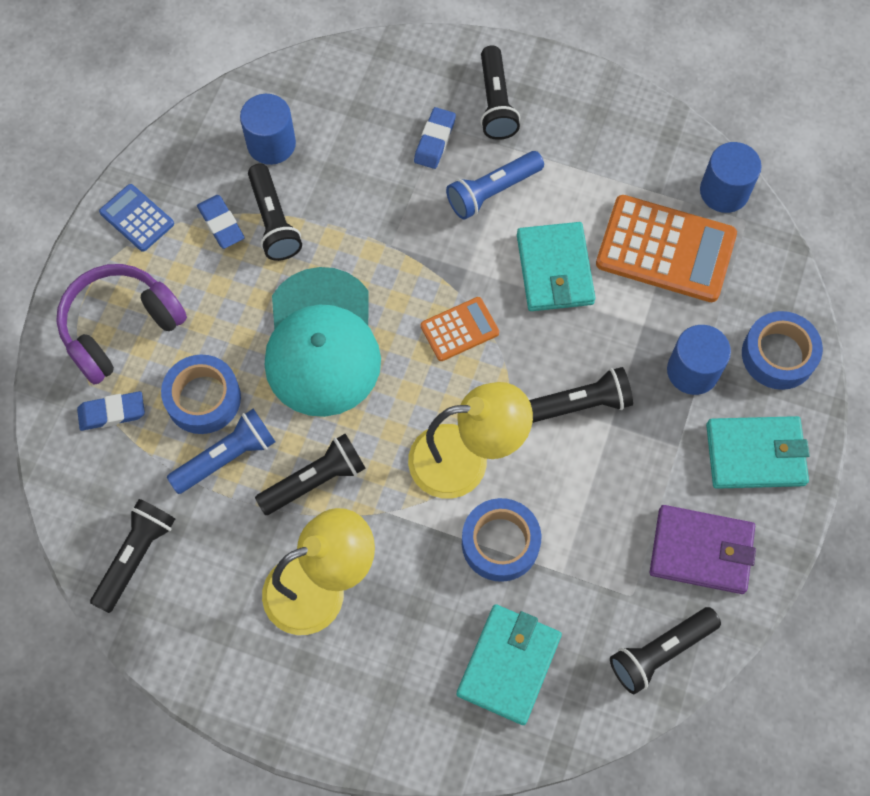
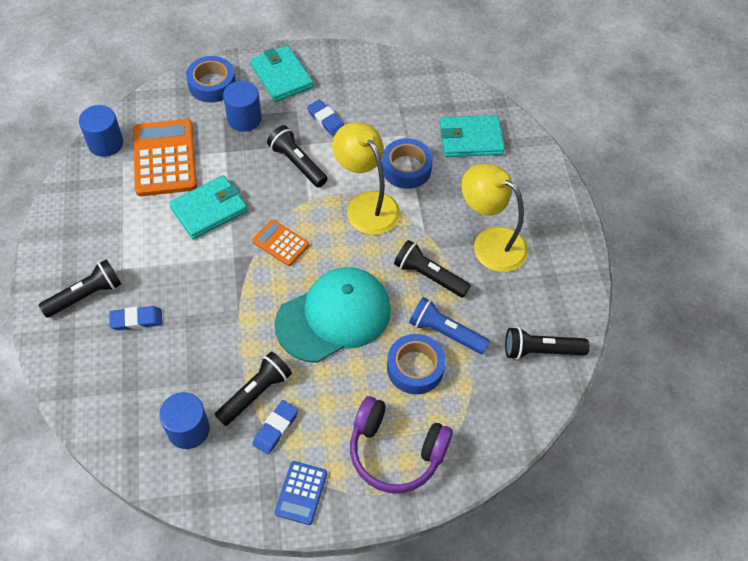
camera: 120 degrees left, 10 degrees down
(112, 413) = (459, 420): blue eraser -> blue eraser (326, 120)
(492, 191) = (164, 267): blue flashlight -> none
(660, 652) = (419, 80): black flashlight -> none
(701, 551) = (353, 81): purple wallet -> none

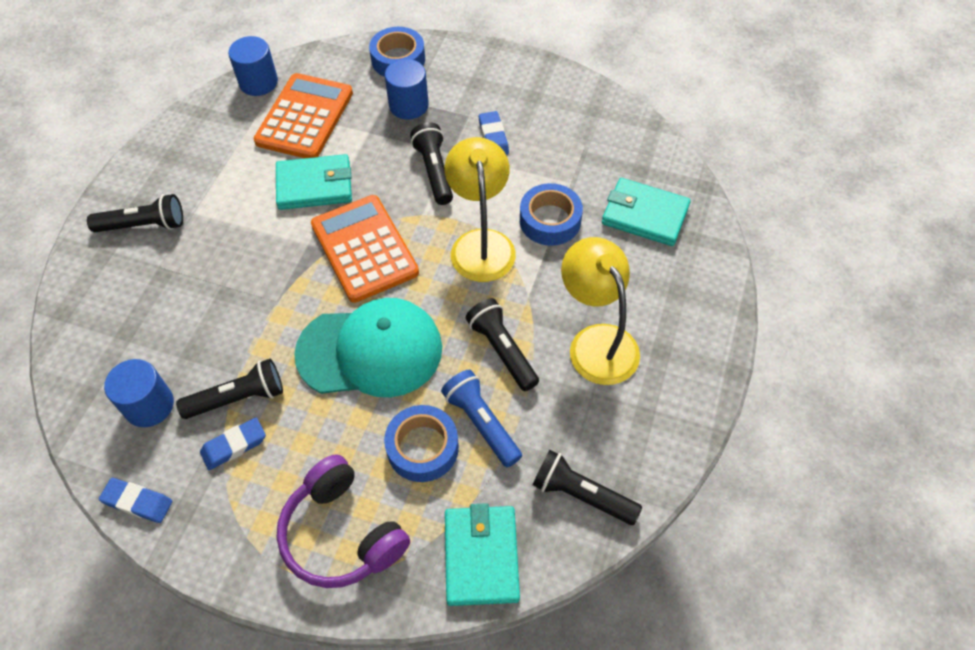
camera: 30 degrees right, 0 degrees up
(136, 320) = (173, 270): blue eraser -> blue eraser (137, 502)
(280, 243) = (364, 249): orange calculator -> orange calculator, size x1.89
(281, 76) = (475, 75): turquoise wallet -> turquoise wallet (481, 556)
(301, 493) = (215, 530): blue calculator -> none

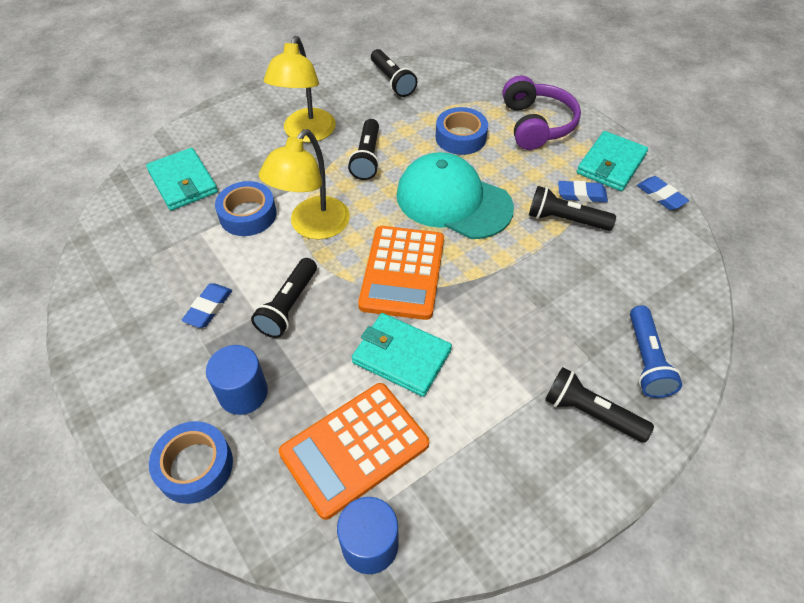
camera: 145 degrees left, 5 degrees down
(149, 405) = (635, 248): blue cylinder -> none
(481, 423) = (415, 131): blue flashlight -> blue flashlight (646, 360)
(481, 556) = (467, 84): turquoise wallet -> turquoise wallet (611, 164)

